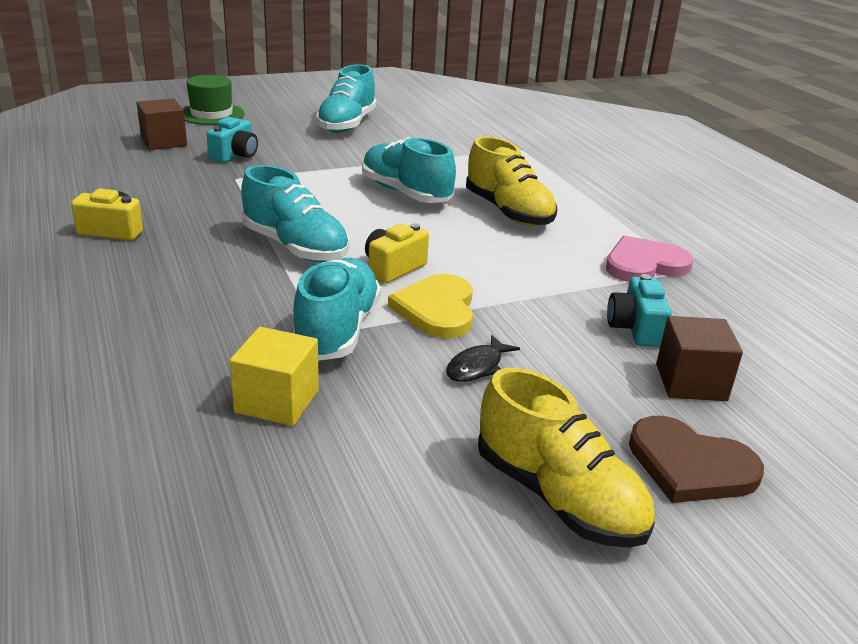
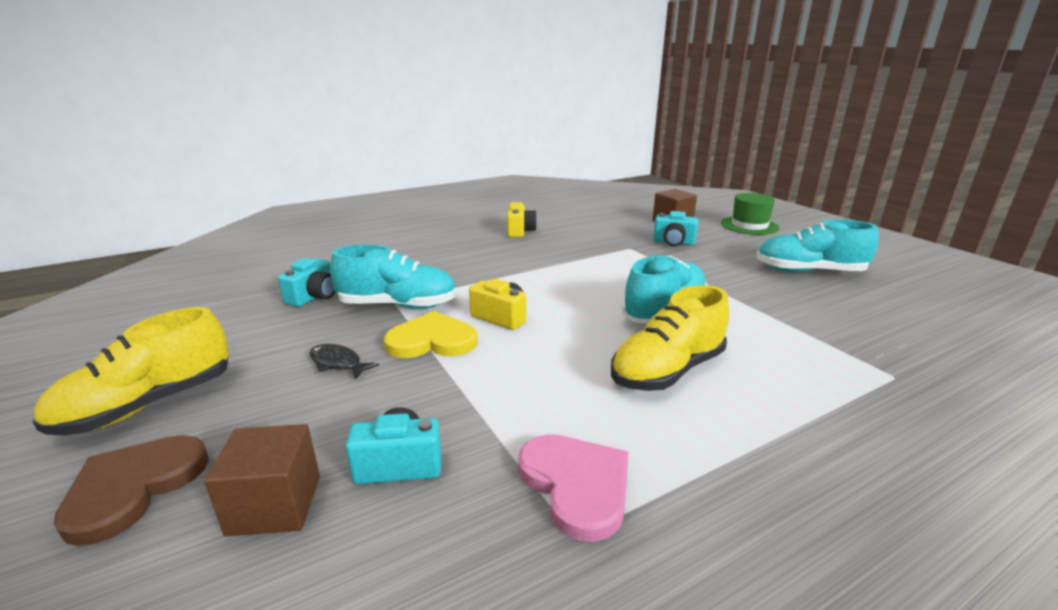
camera: 85 degrees right, 5 degrees down
(277, 401) = (314, 297): yellow cube -> turquoise camera
(295, 247) = (522, 279): turquoise shoe -> none

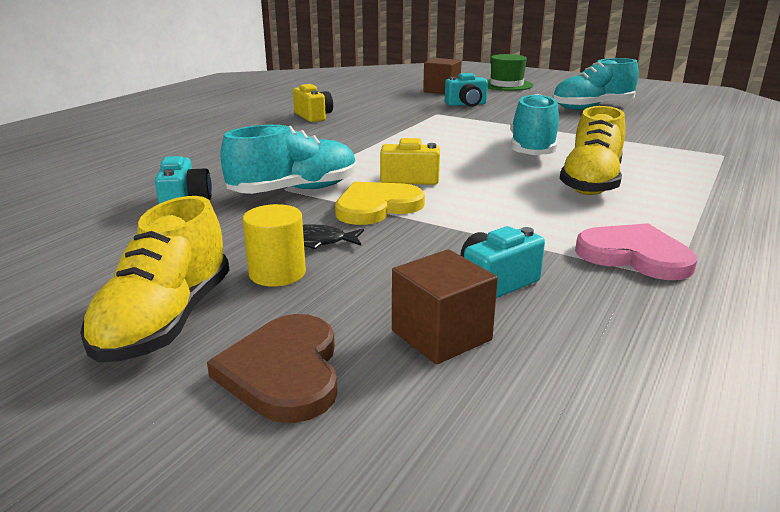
camera: 30 degrees left, 0 degrees up
(269, 386) = (277, 273): none -> yellow cylinder

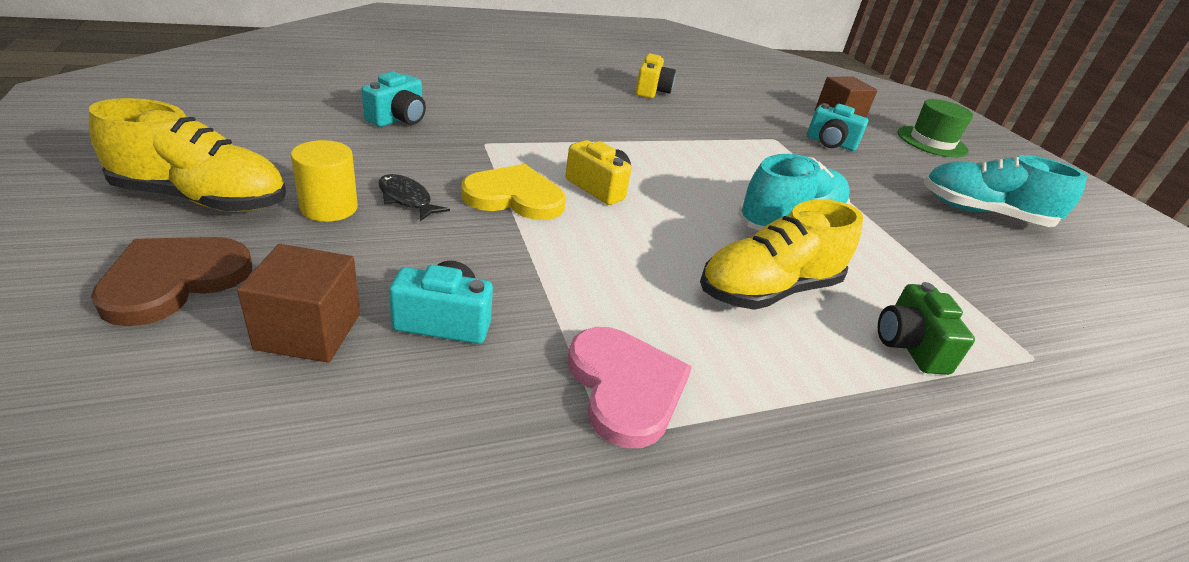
camera: 35 degrees right, 10 degrees up
(166, 321) = (202, 199): yellow shoe -> yellow shoe turned 135 degrees counterclockwise
(294, 190) = (488, 149): turquoise shoe -> none
(682, 174) = (909, 346): none -> green camera

